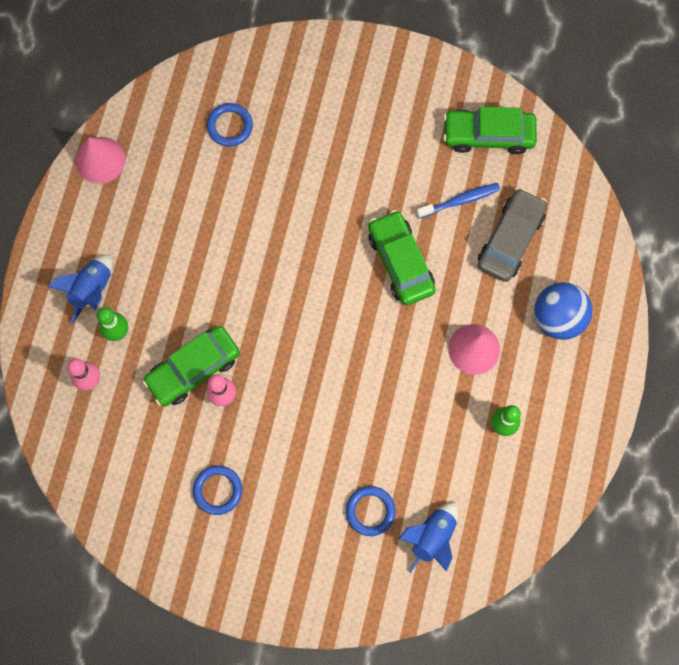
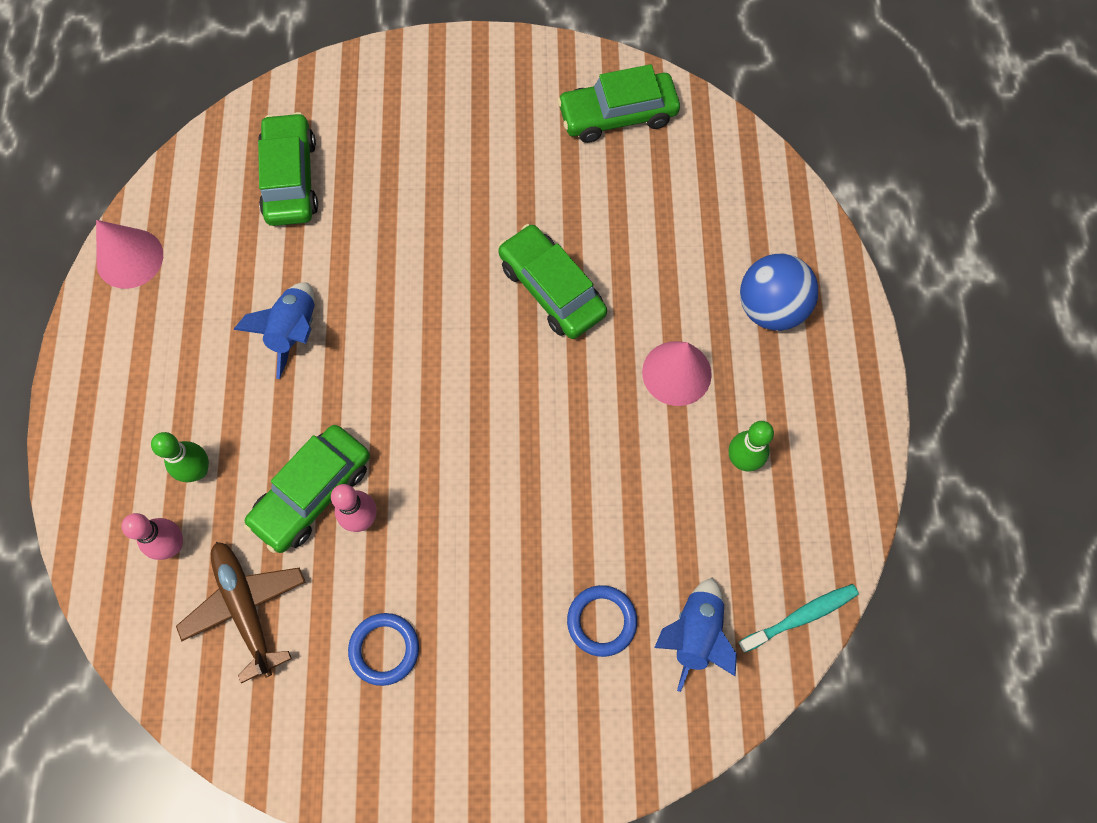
camera: 15 degrees left, 5 degrees down
(92, 290) = (151, 424): blue rocket -> blue rocket (294, 331)
(131, 437) = (246, 608): none -> brown plane
(230, 126) = (291, 179): blue ring -> green car
(460, 201) = (605, 198): blue toothbrush -> none
(509, 545) = (801, 616): none -> turquoise toothbrush
(510, 239) = (682, 229): grey car -> none

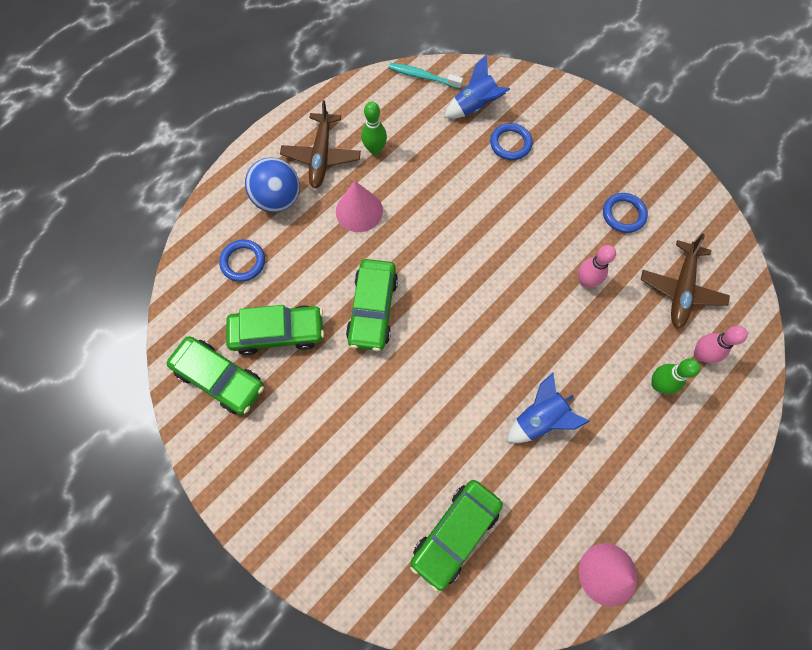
camera: 135 degrees left, 0 degrees up
(312, 493) = (602, 316): green car -> green car (278, 333)
(723, 220) = (243, 262): none -> blue ring
(787, 396) = (321, 156): none -> brown plane

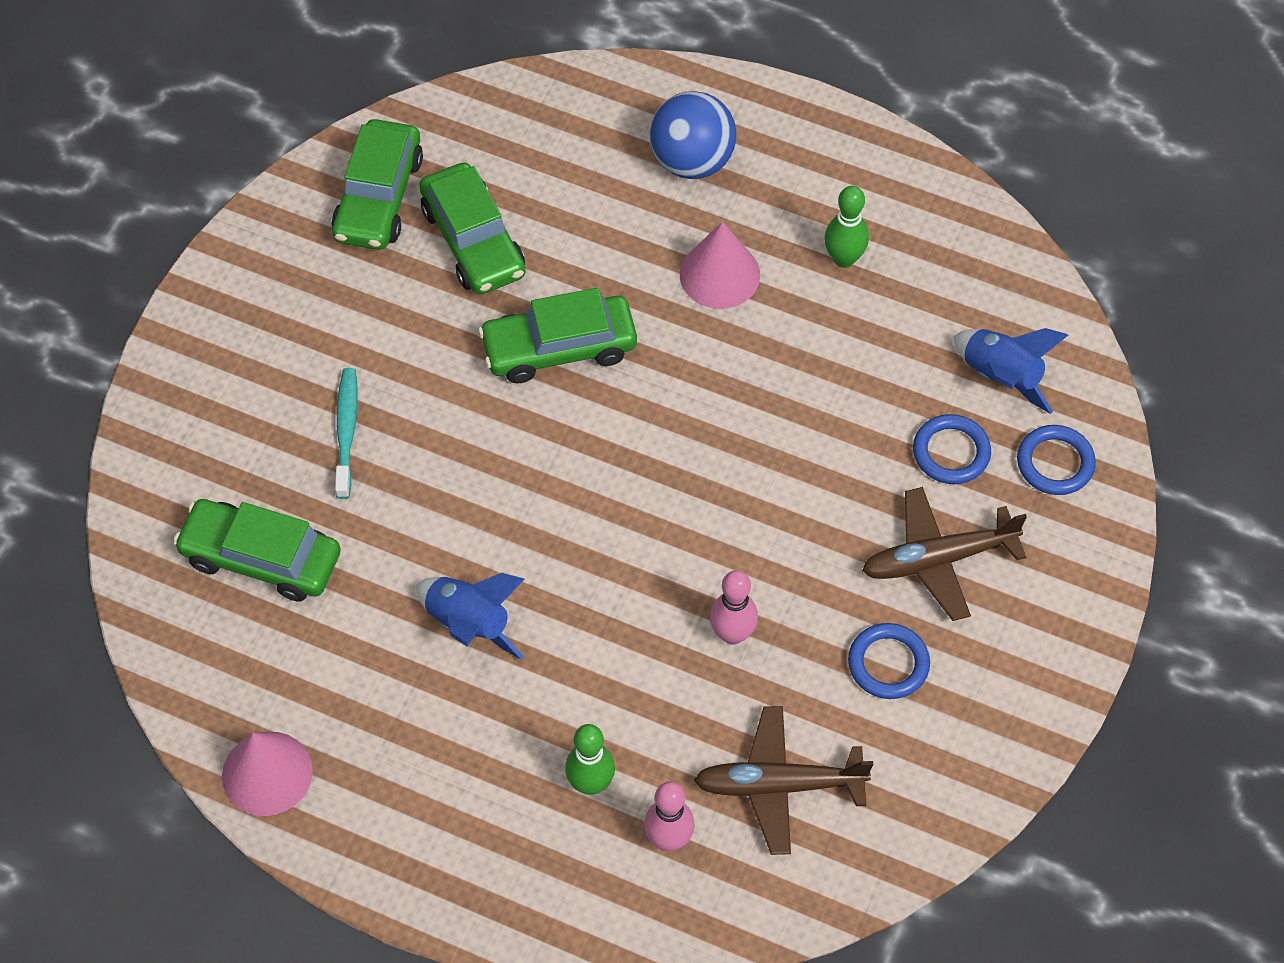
camera: 70 degrees right, 10 degrees down
(243, 262) = (567, 156): blue ring -> blue ring (1055, 463)
(321, 156) = (796, 190): brown plane -> brown plane (939, 559)
(423, 76) = (1025, 281): turquoise toothbrush -> turquoise toothbrush (346, 431)

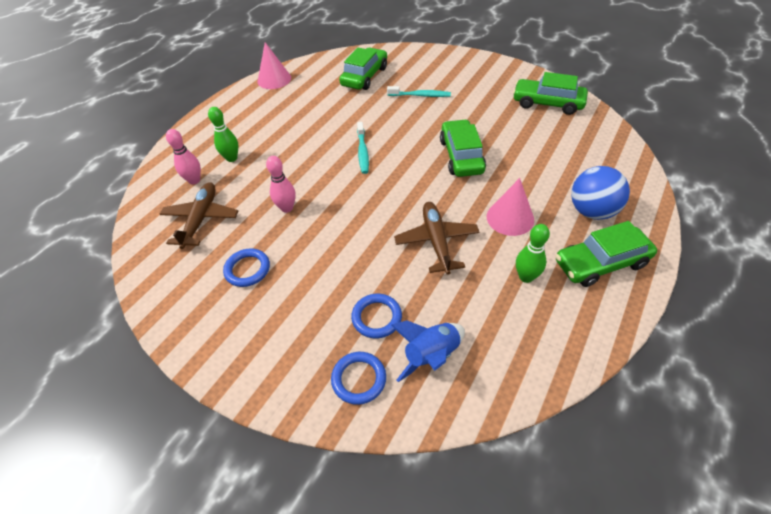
camera: 100 degrees right, 10 degrees down
(469, 623) = (320, 126): blue rocket -> none
(473, 241) = (525, 130): green car -> green car (601, 263)
(555, 524) = (362, 152): none -> turquoise toothbrush
(939, 559) = (304, 301): brown plane -> brown plane (436, 241)

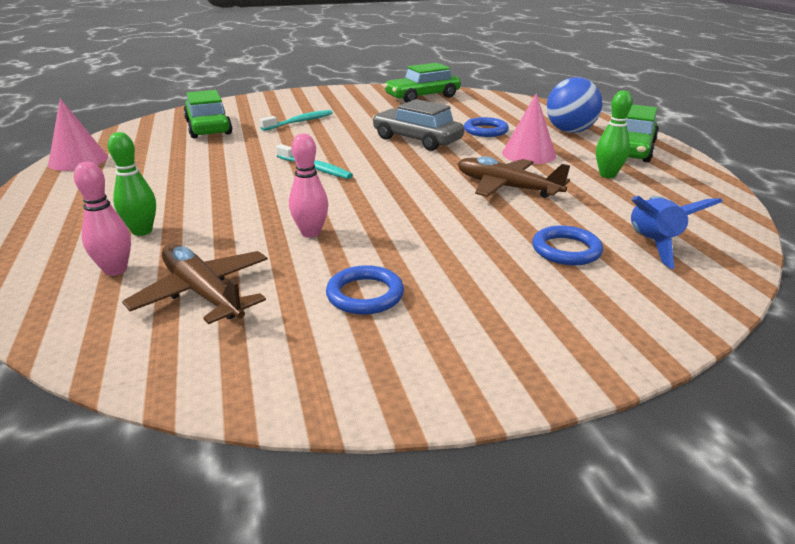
camera: 50 degrees left, 20 degrees down
(359, 379) = (643, 292): blue ring -> blue ring (485, 130)
(461, 156) = (417, 140): green car -> grey car

